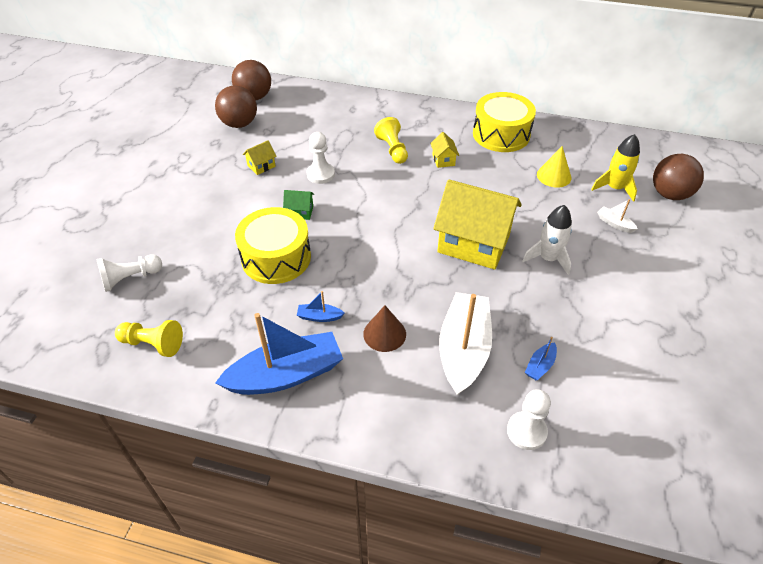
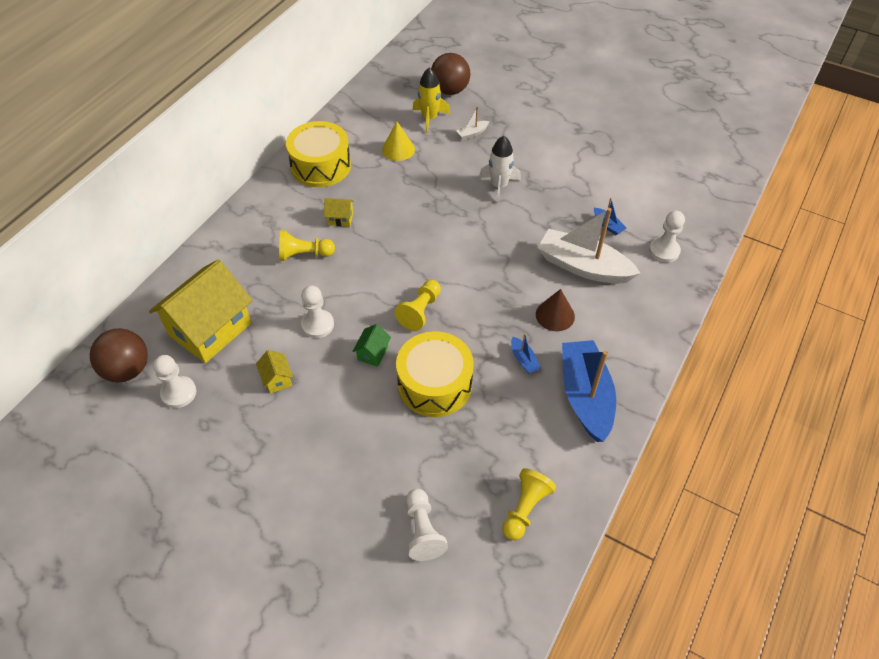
camera: 75 degrees left, 5 degrees up
(239, 124) = (179, 393): brown ball -> white pawn
(319, 317) = (524, 360): blue boat -> blue boat turned 45 degrees counterclockwise
(355, 232) = (420, 311): none -> yellow pawn
(473, 244) = (466, 228): yellow house -> yellow house (210, 329)

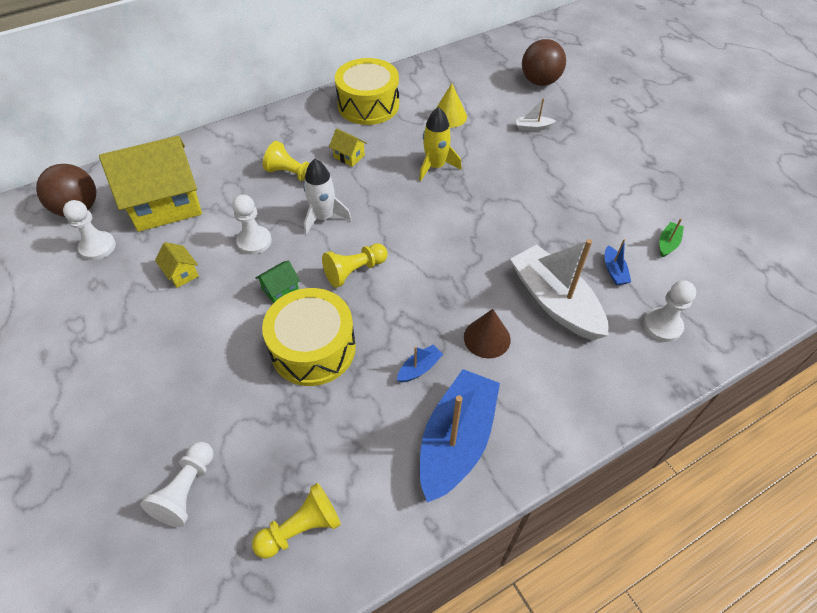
camera: 30 degrees right, 0 degrees up
(277, 379) = (181, 273): yellow house -> yellow house turned 45 degrees counterclockwise
(429, 118) = (501, 99): yellow rocket -> yellow rocket (435, 166)
(499, 186) = (523, 186): white rocket -> white rocket (323, 217)
(524, 360) = (419, 368): blue boat -> blue boat turned 135 degrees counterclockwise
(630, 188) = (667, 243): none -> green boat

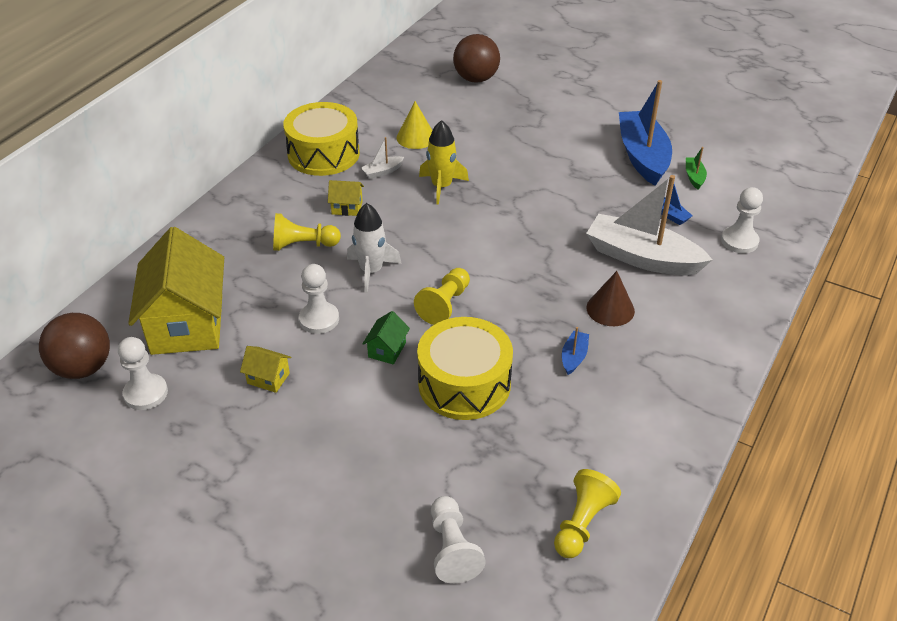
camera: 30 degrees left, 10 degrees down
(166, 205) = (187, 324): yellow house -> yellow house turned 45 degrees counterclockwise
(456, 441) = (652, 397): blue boat -> blue boat (642, 156)
(532, 127) = (503, 121): white boat -> white boat (382, 171)

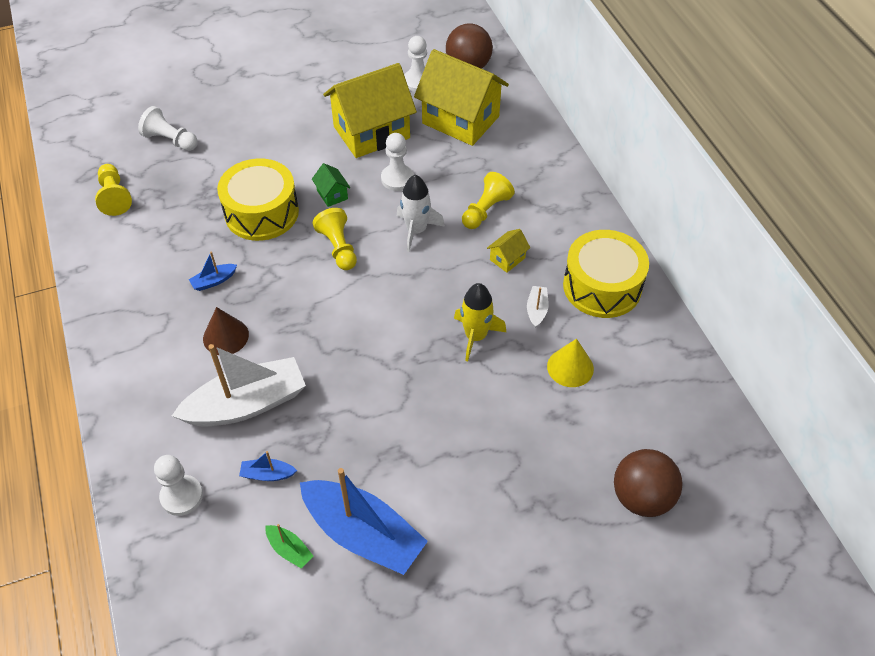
camera: 130 degrees right, 10 degrees up
(268, 378) = (371, 132): yellow house -> yellow house, size x2.45
(574, 357) = (214, 281): blue boat -> blue boat turned 90 degrees clockwise

